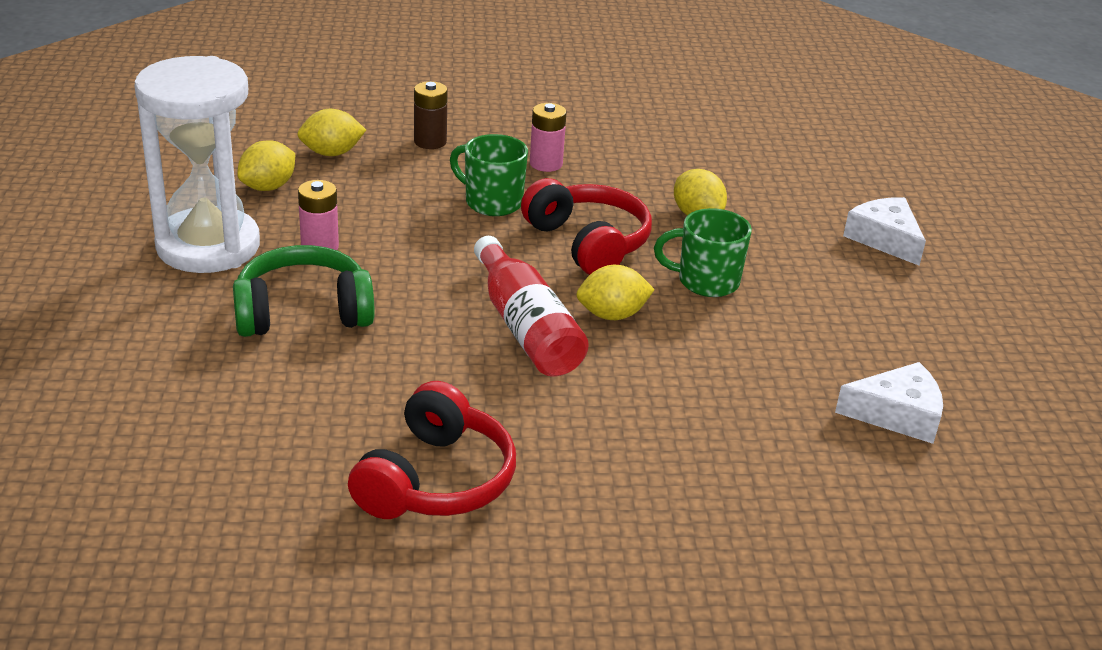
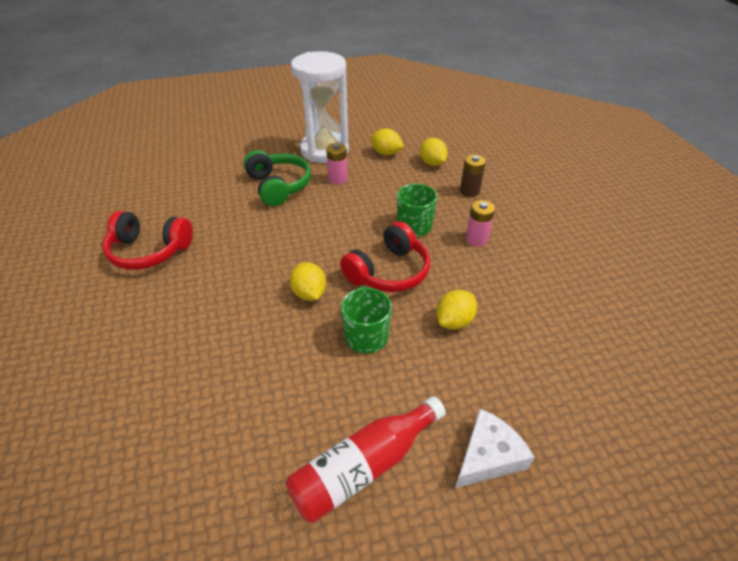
camera: 80 degrees right, 10 degrees up
(526, 327) = (286, 260): red bottle -> red bottle (364, 466)
(897, 414) = (222, 470): white cheese -> none

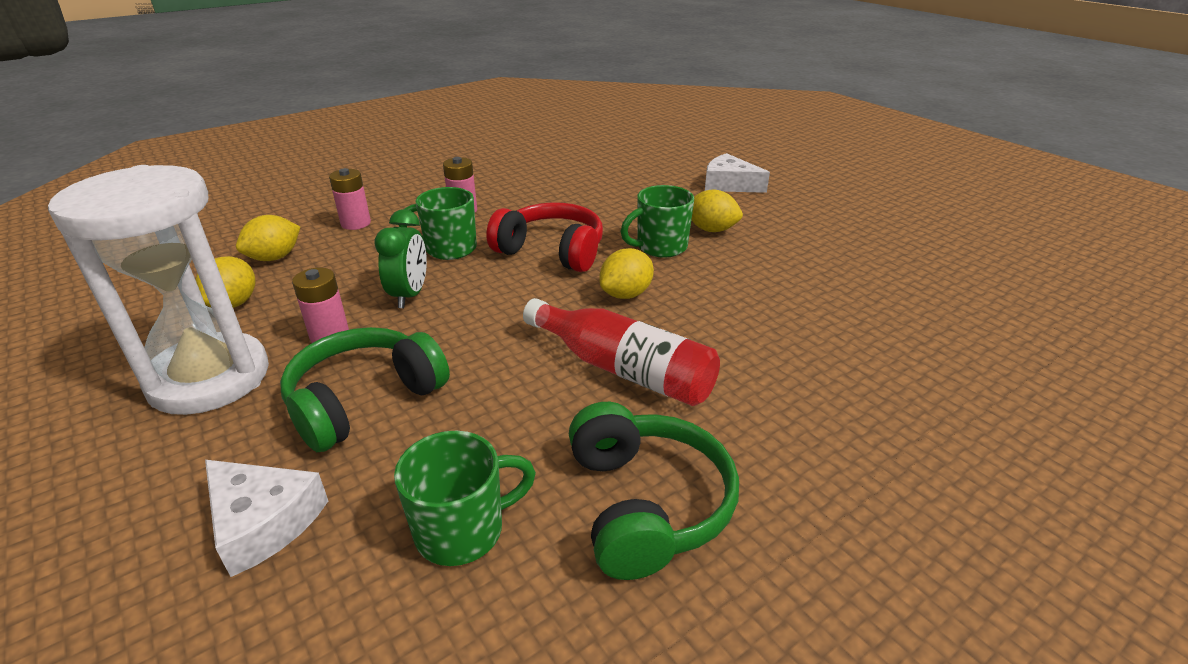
camera: 110 degrees left, 10 degrees down
(149, 251) = (645, 504): red headphones -> green headphones
(184, 203) = (462, 530): none -> green mug
(229, 164) = (263, 522): none -> white cheese
(362, 205) = (410, 295): none -> green clock
(364, 466) = (792, 224): red bottle -> red bottle (623, 369)
(454, 321) = (604, 208): yellow lemon -> yellow lemon (711, 230)
(469, 191) = (356, 223): brown battery -> pink battery

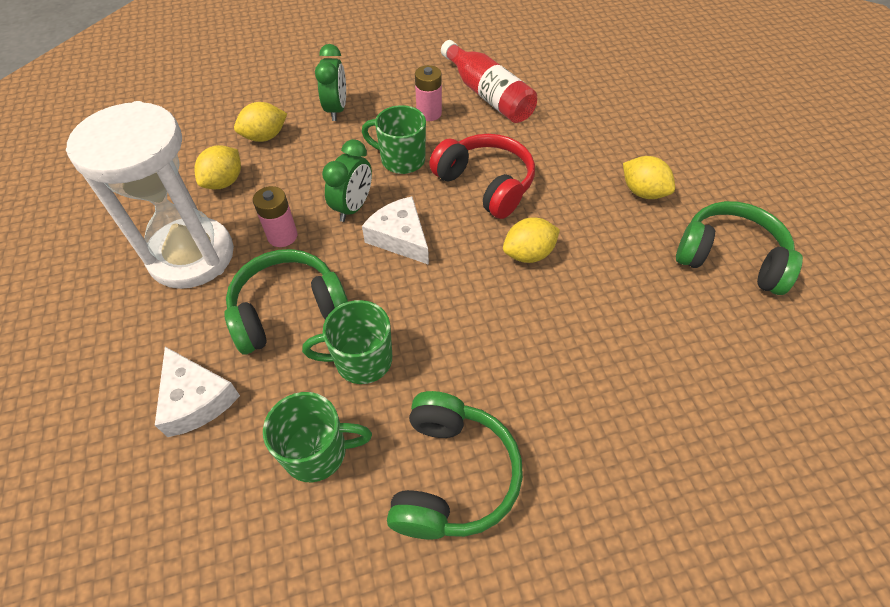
camera: 20 degrees right, 20 degrees up
(356, 223) = (337, 110): pink battery -> green clock
(623, 369) = (490, 338): red bottle -> red bottle (488, 95)
(660, 247) = (584, 203): green mug -> green mug (361, 360)
(729, 184) = (691, 133): white cheese -> white cheese (400, 237)
(819, 259) = (729, 258): none -> green headphones

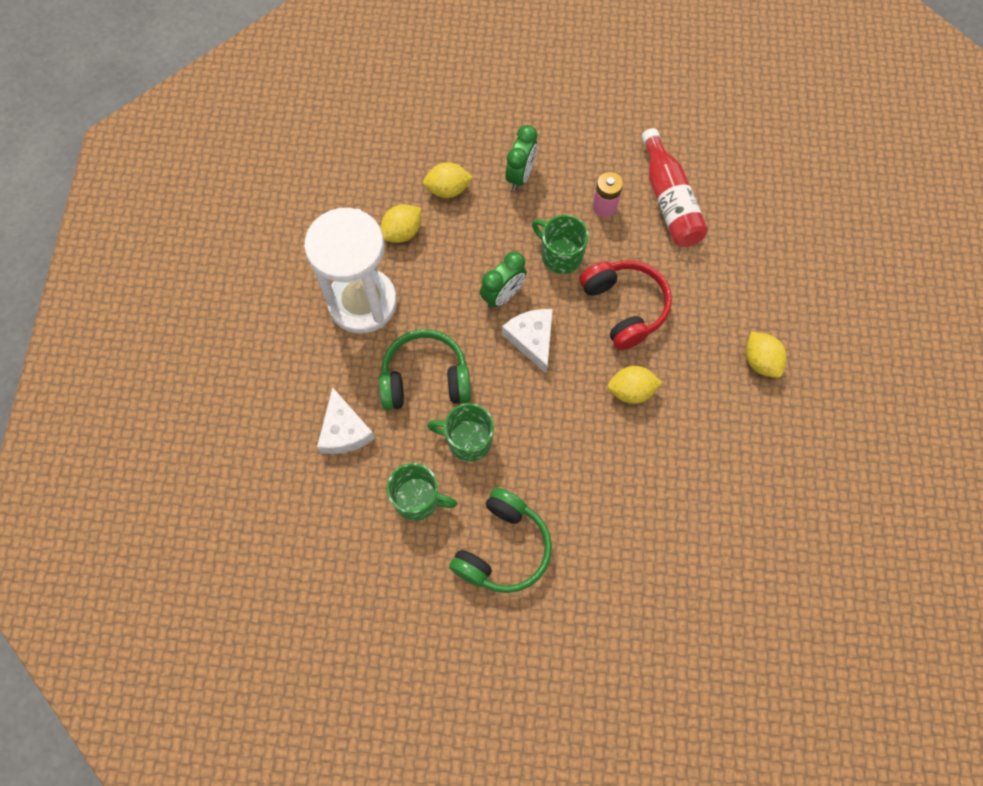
camera: 20 degrees right, 15 degrees up
(282, 236) = (437, 306): pink battery -> none
(729, 258) = (799, 452): green headphones -> none

